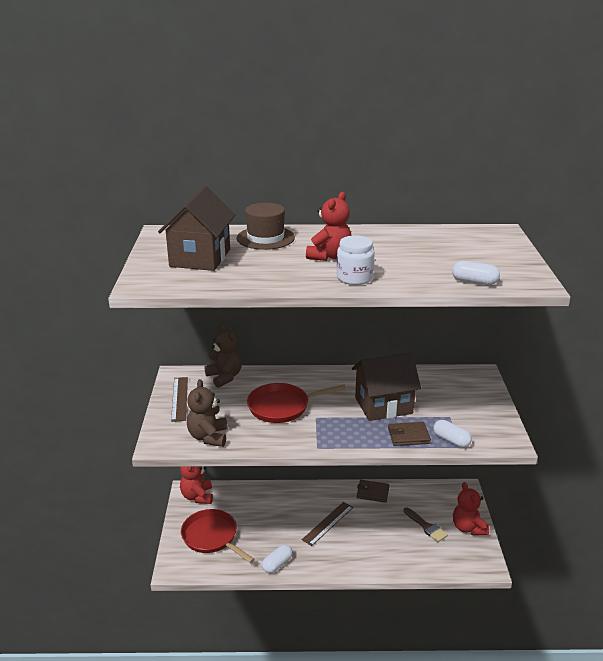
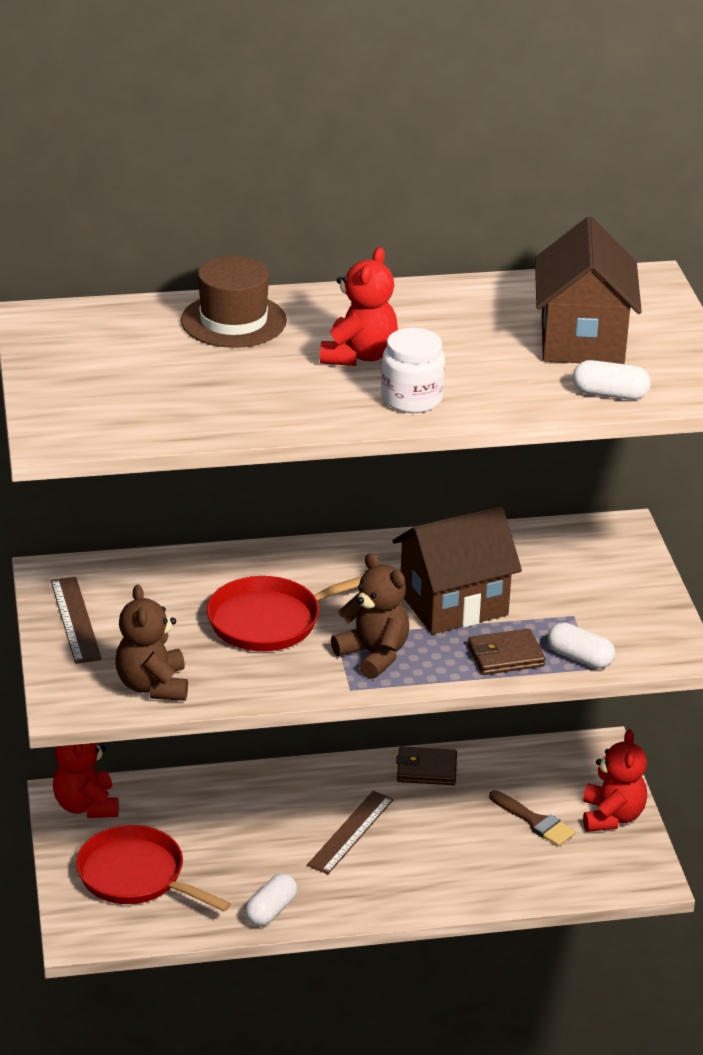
camera: 10 degrees left, 5 degrees up
(200, 258) = (133, 373): brown house -> brown house (582, 340)
(224, 377) = (146, 571): brown teddy bear -> brown teddy bear (374, 655)
(468, 528) = (612, 816): red teddy bear -> red teddy bear turned 150 degrees counterclockwise

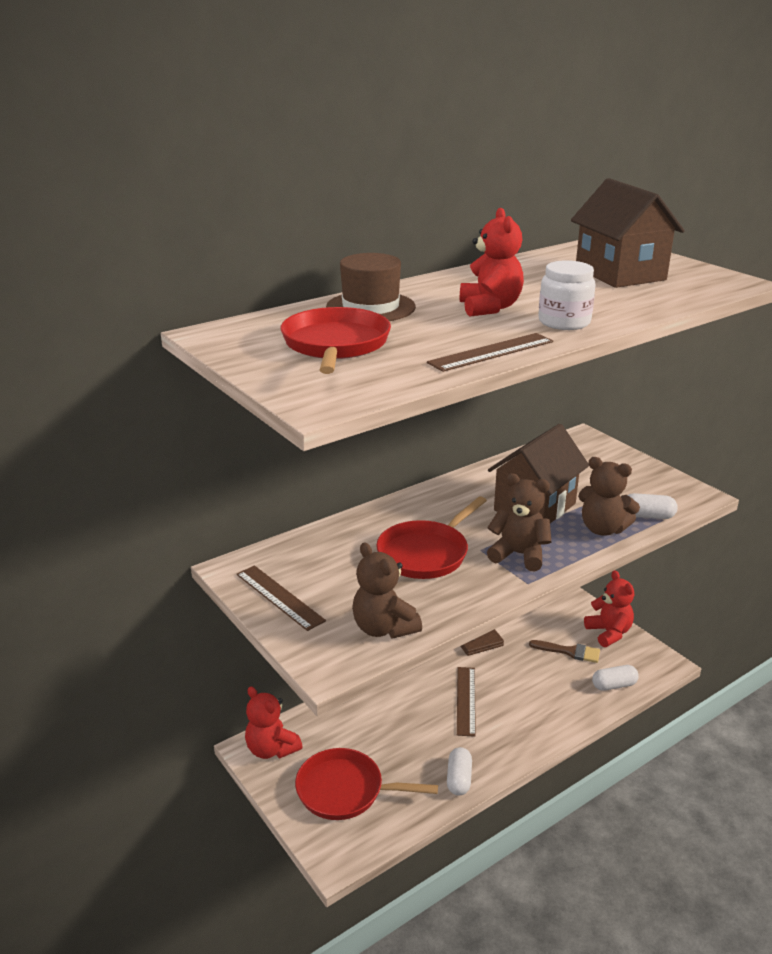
camera: 25 degrees left, 5 degrees down
(142, 367) = (335, 345): none -> red pan
(283, 419) = (491, 352): none -> brown ruler
(505, 656) = (603, 529): brown wallet -> brown teddy bear
(610, 394) = (685, 294): white capsule -> white capsule (614, 685)

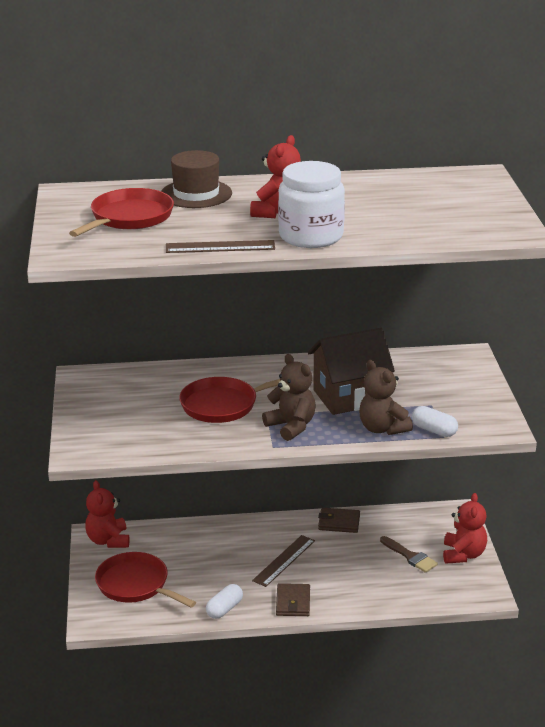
camera: 30 degrees right, 0 degrees up
(279, 597) = (91, 402): brown ruler -> none
(384, 628) = (137, 443): brown teddy bear -> none
(515, 743) = (293, 602): none -> brown wallet
(564, 322) = (311, 236): white jar -> white jar, size x1.51
(614, 685) = (421, 593): white capsule -> none
(620, 274) = (433, 206): brown house -> none

